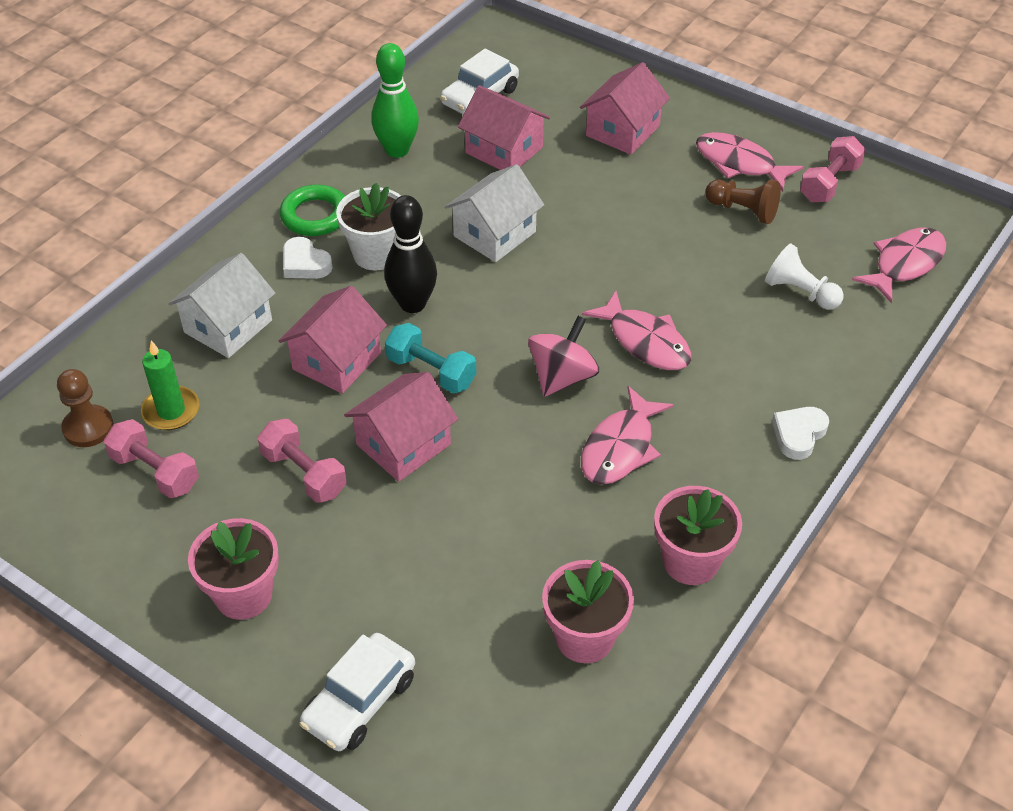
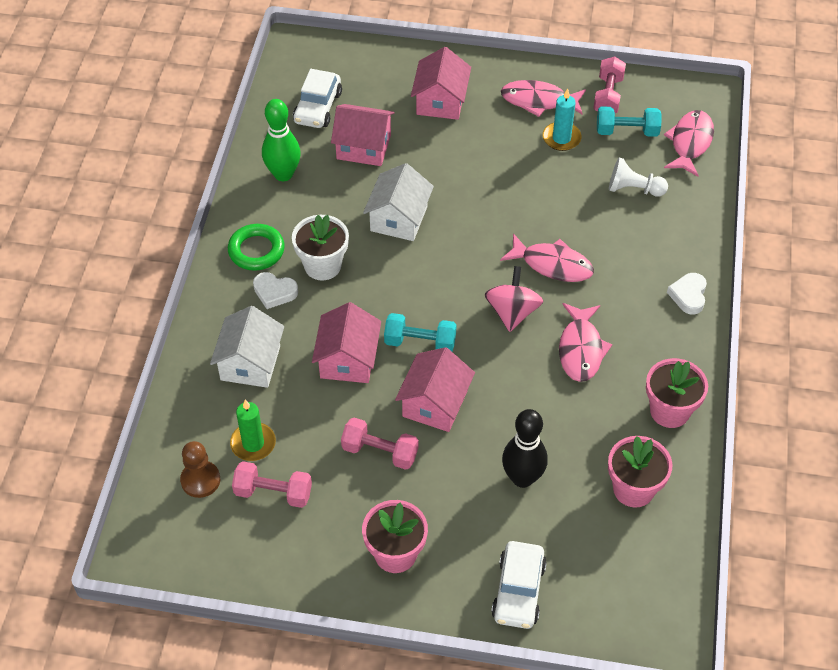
camera: 25 degrees left, 5 degrees up
(412, 304) = (374, 295): black bowling pin -> black bowling pin (522, 478)
(743, 210) = (561, 138): brown pawn -> turquoise candle
(830, 227) = (627, 131): none -> turquoise dumbbell

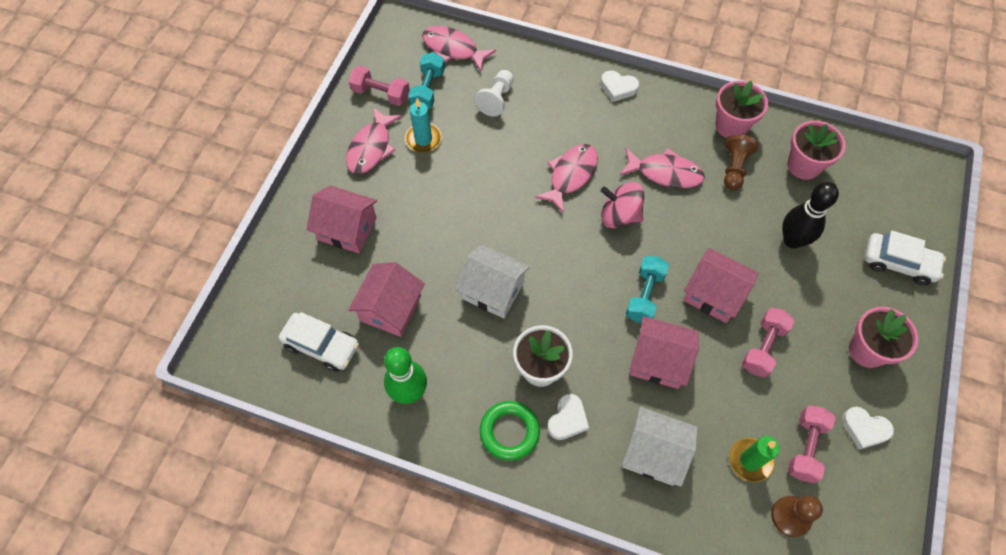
camera: 80 degrees left, 10 degrees up
(301, 548) = (864, 429): none -> white heart
(607, 416) = (734, 168): none -> brown pawn

